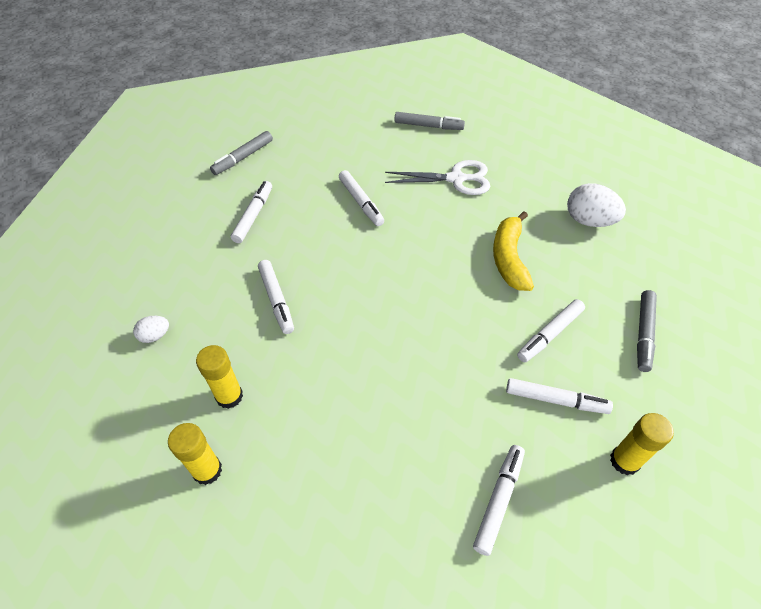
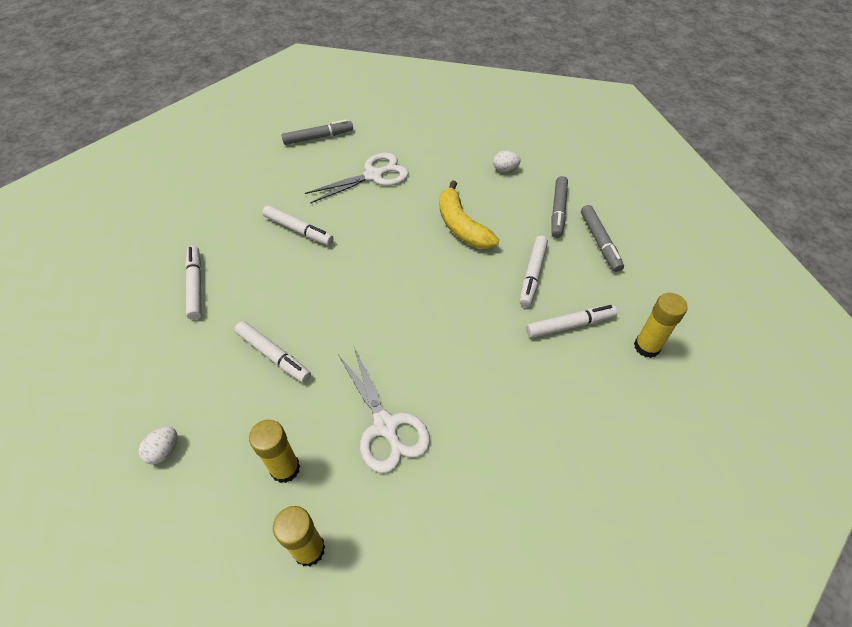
camera: 30 degrees left, 0 degrees up
(243, 157) = (146, 233): grey marker -> grey marker (558, 211)
(327, 404) = (385, 426): none -> white scissors
(498, 500) = (578, 428): white marker -> none
(589, 221) = (505, 169): white egg -> white egg, size x0.54

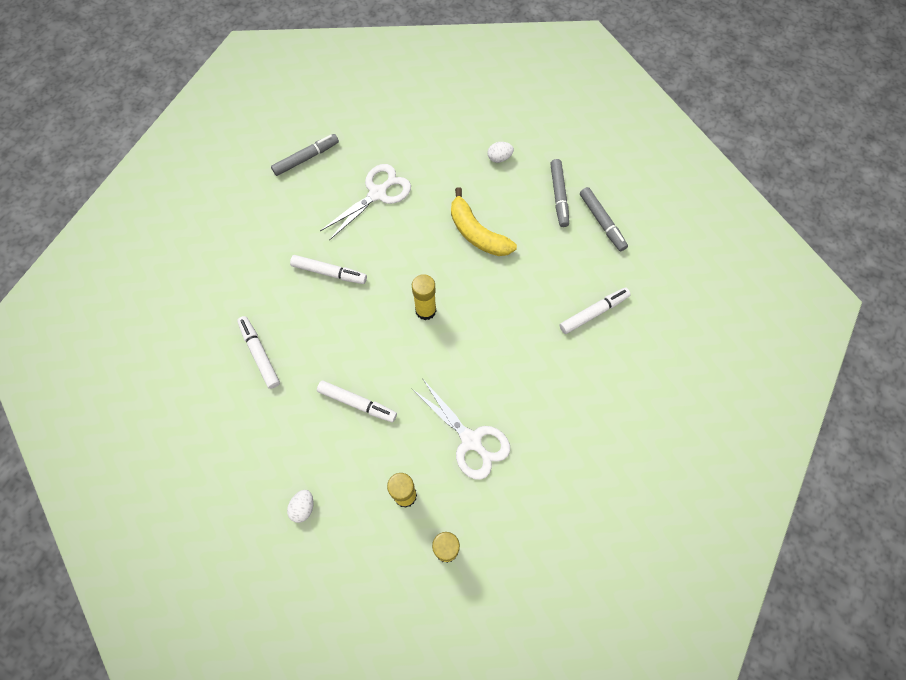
camera: 15 degrees left, 15 degrees up
(532, 274) = (552, 270): white marker -> none
(646, 347) = (658, 318): yellow glue stick -> yellow glue stick (425, 310)

